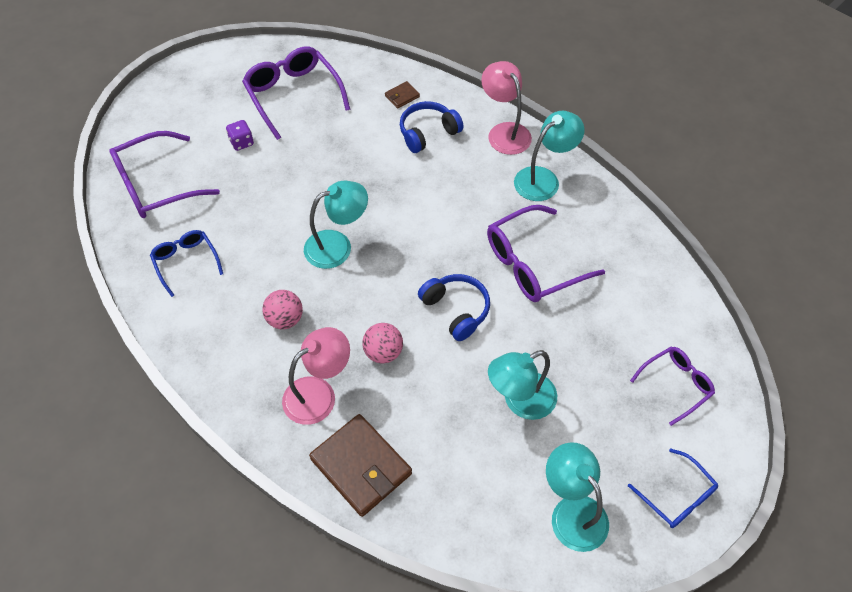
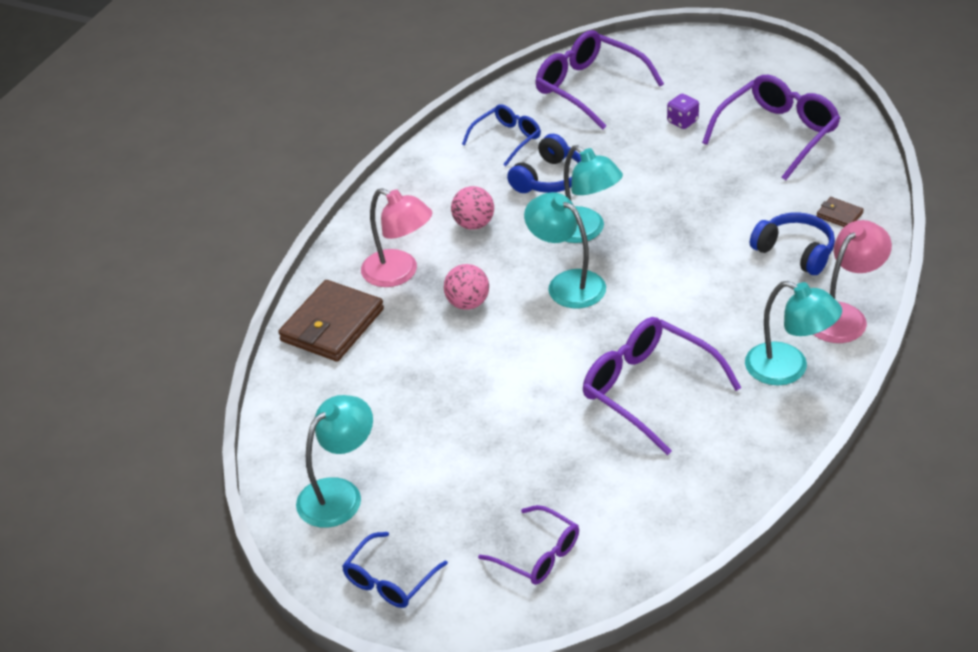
camera: 75 degrees right, 15 degrees down
(456, 310) = (548, 343): blue headphones -> blue headphones (549, 178)
(520, 401) = (455, 422): turquoise lamp -> turquoise lamp (567, 284)

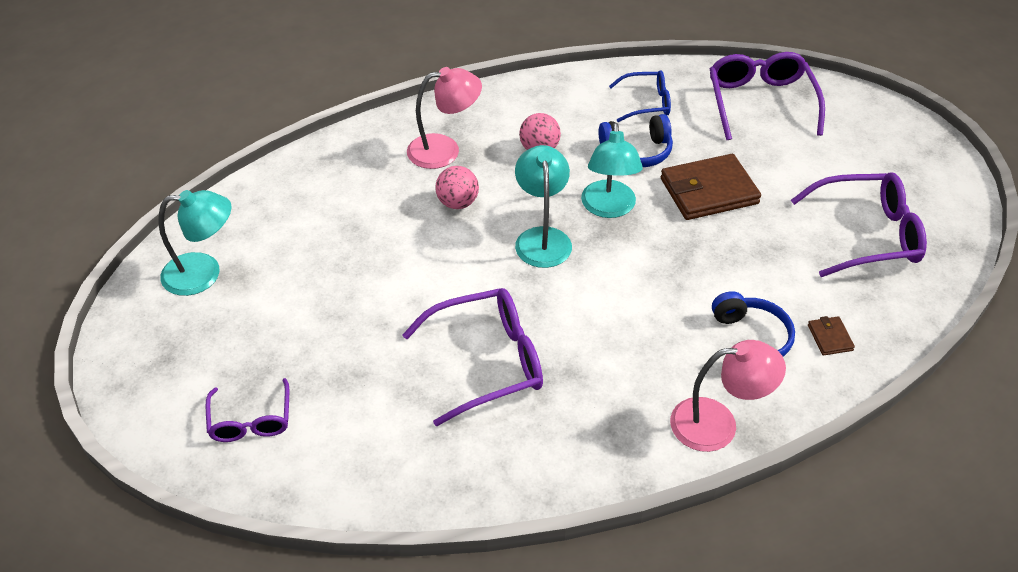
camera: 40 degrees right, 5 degrees up
(332, 325) = (356, 156): brown wallet -> brown wallet (708, 191)
(389, 580) = (148, 357): blue glasses -> none
(399, 273) = (444, 150): pink lamp -> pink lamp turned 90 degrees counterclockwise
(648, 390) = (488, 362): purple glasses -> purple glasses turned 75 degrees clockwise
(682, 121) = (799, 174): purple dice -> none
(788, 369) = (612, 431): turquoise lamp -> none

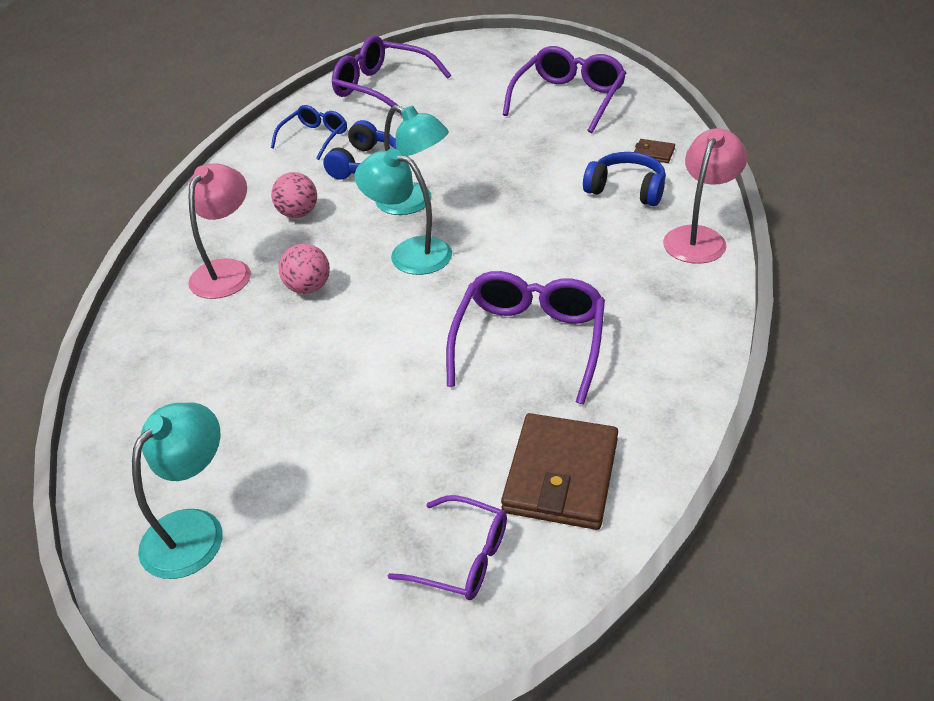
camera: 55 degrees left, 5 degrees down
(708, 191) = (450, 147): brown wallet -> brown wallet (561, 475)

